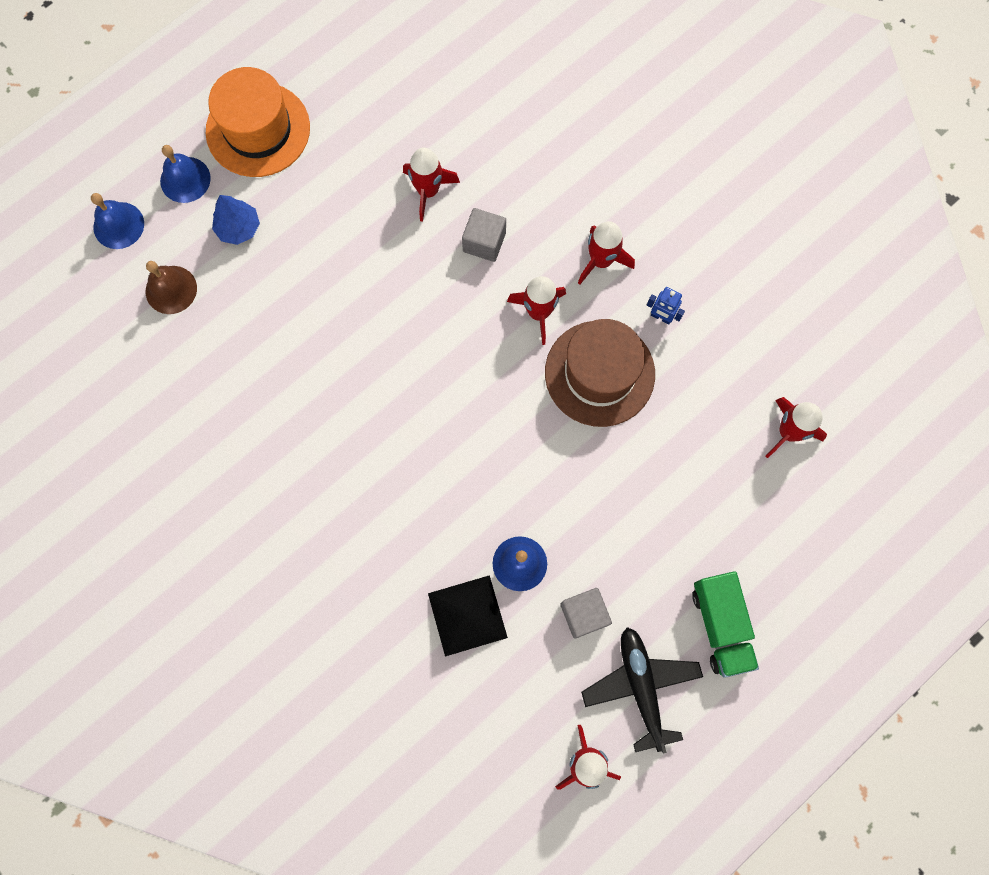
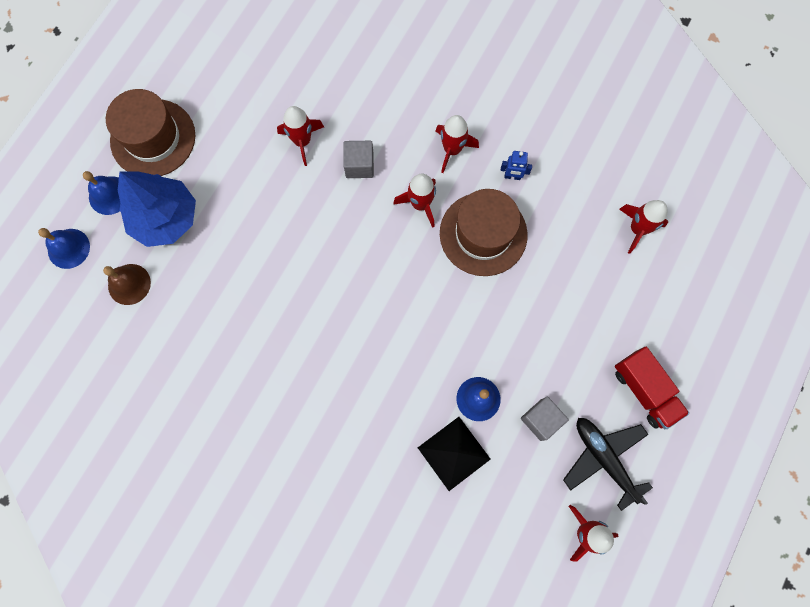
camera: 20 degrees left, 0 degrees up
(238, 228) = (165, 218): blue tree -> blue tree, size x1.90
(258, 129) = (153, 138): orange hat -> brown hat
(720, 626) = (644, 390): green truck -> red truck

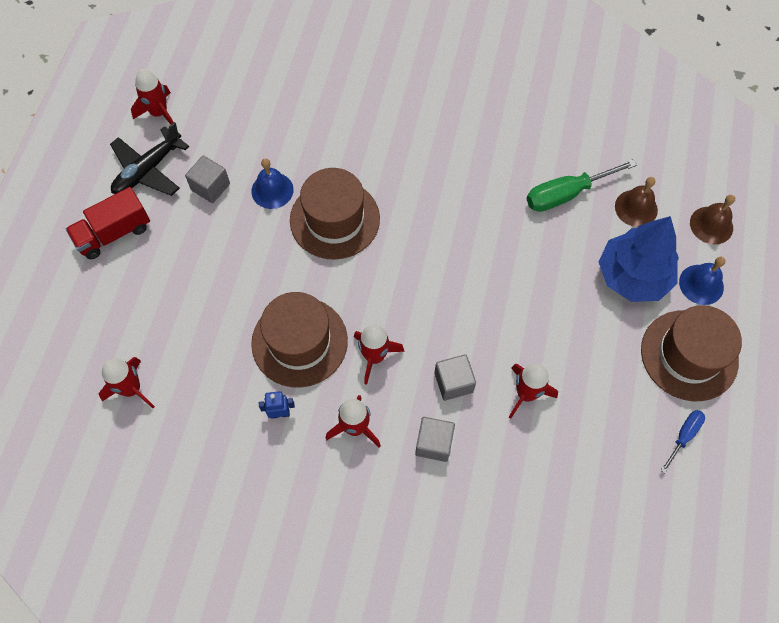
camera: 165 degrees right, 10 degrees down
(68, 248) = (711, 225): blue bell -> brown bell
(188, 316) = (566, 194): none -> green screwdriver
(191, 78) = (683, 436): none -> blue screwdriver
(391, 122) = (434, 443): none -> grey cube
(423, 348) = (334, 219): none -> brown hat
(454, 453) = (285, 143): black pyramid -> none
(604, 458) = (148, 170): black plane -> black plane turned 90 degrees clockwise
(644, 390) = (114, 233): red truck -> red truck turned 75 degrees counterclockwise

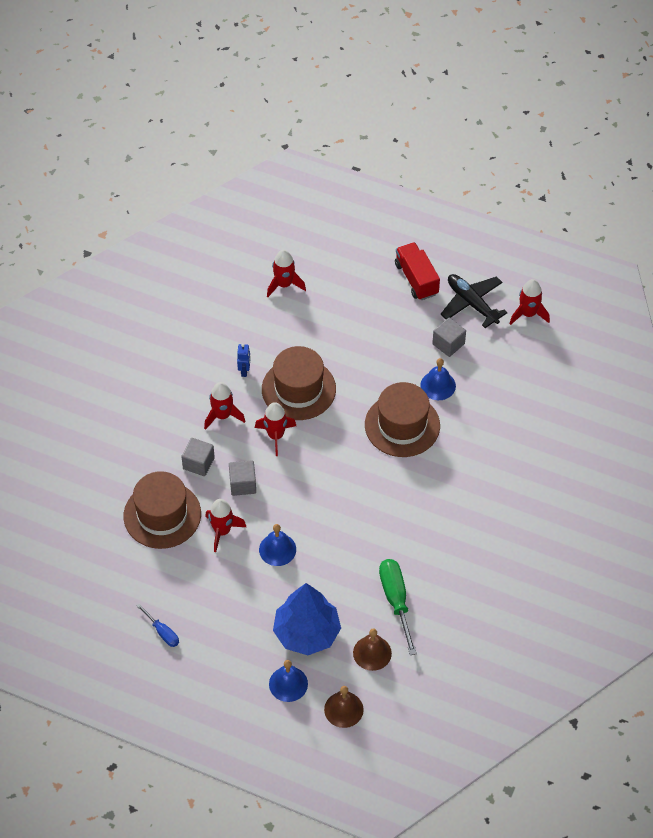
camera: 100 degrees right, 10 degrees down
(534, 326) = (277, 549): none -> blue bell
(689, 355) = (227, 655): brown hat -> brown hat (162, 515)

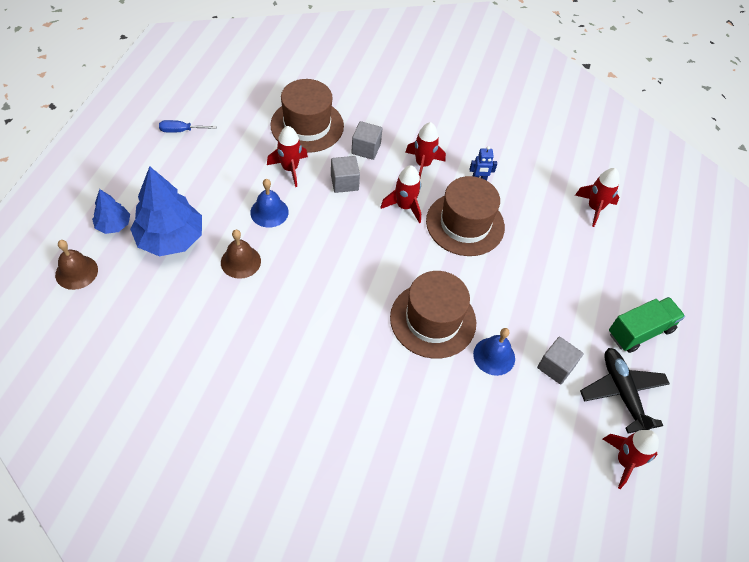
camera: 80 degrees right, 0 degrees up
(162, 632) = (181, 131): blue screwdriver -> blue screwdriver turned 45 degrees clockwise
(288, 684) = (113, 225): blue bell -> blue tree
(372, 653) = (140, 296): brown bell -> brown bell (240, 261)
(396, 601) = (203, 317): green screwdriver -> none
(416, 279) = (640, 331): red truck -> green truck
(472, 303) = (622, 393): black plane -> black plane turned 60 degrees counterclockwise

